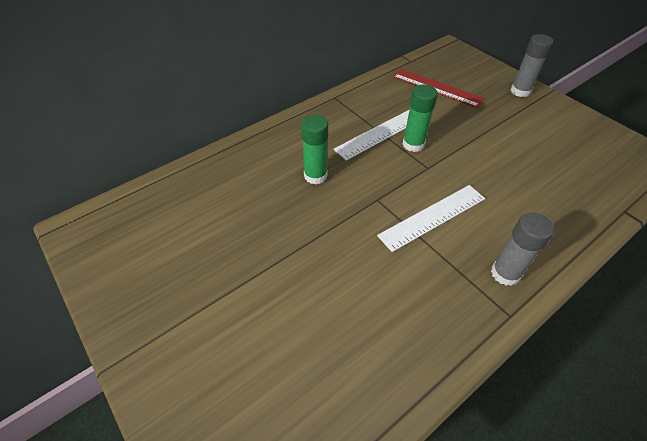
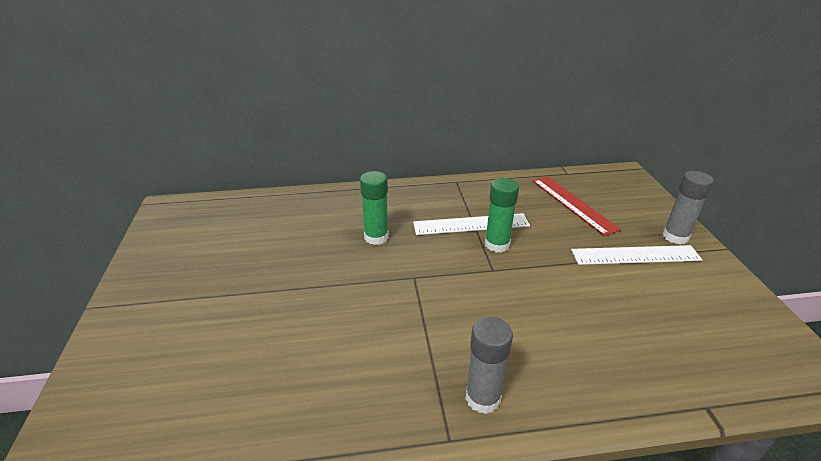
camera: 30 degrees right, 15 degrees down
(432, 217) = (454, 313): white ruler -> white ruler (635, 255)

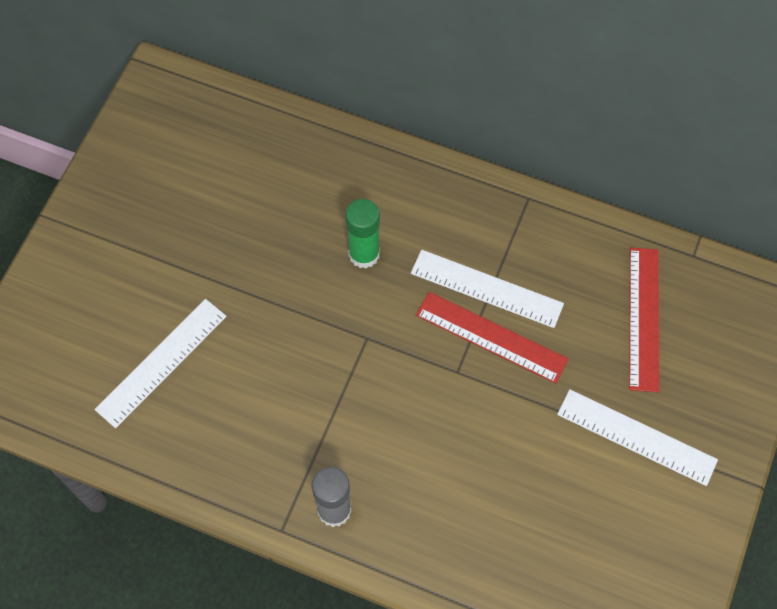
camera: 30 degrees right, 30 degrees up
(250, 361) = (161, 362): none -> white ruler
(497, 244) = (491, 337): green glue stick -> red ruler
(675, 237) = (716, 437): grey glue stick -> none

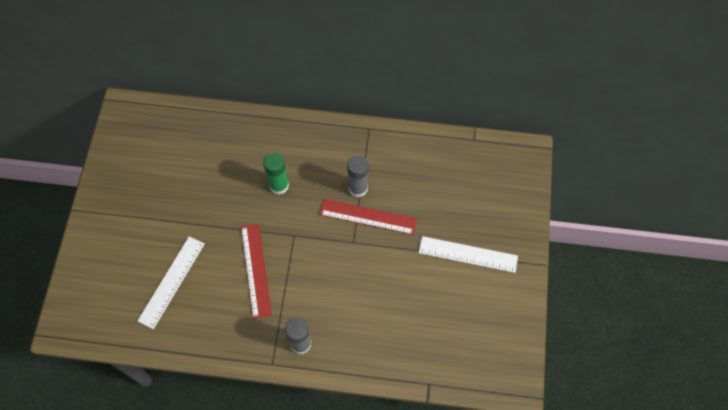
camera: 15 degrees left, 0 degrees up
(486, 288) = (358, 188): white ruler -> grey glue stick
(644, 318) = (454, 183): red ruler -> red ruler (256, 270)

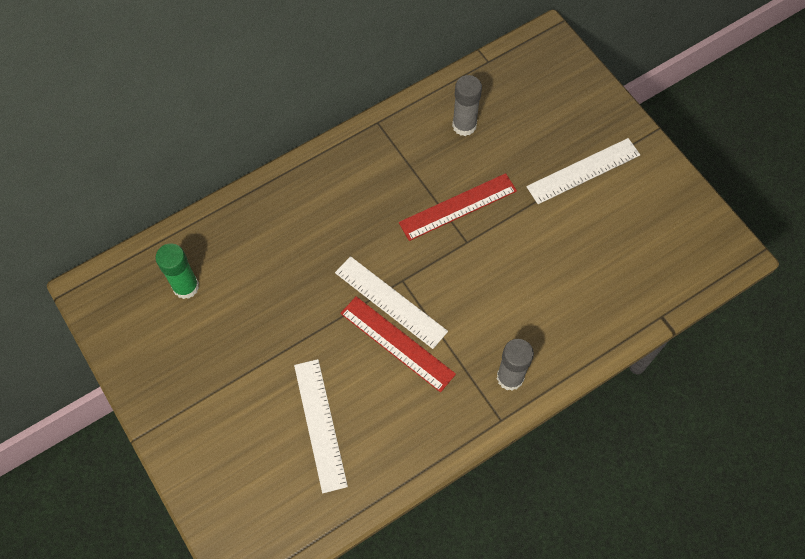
camera: 40 degrees left, 0 degrees up
(275, 243) = (390, 302): none -> white ruler
(279, 185) = (340, 243): green glue stick -> green glue stick (186, 287)
(358, 188) = (422, 187): grey glue stick -> grey glue stick (464, 125)

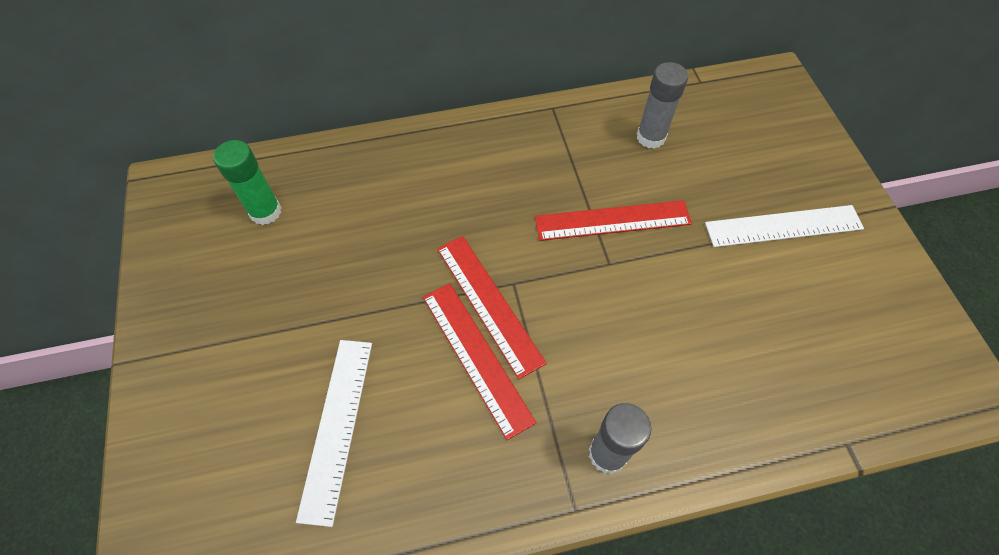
camera: 20 degrees right, 5 degrees down
(390, 302) = (489, 303): white ruler -> red ruler

